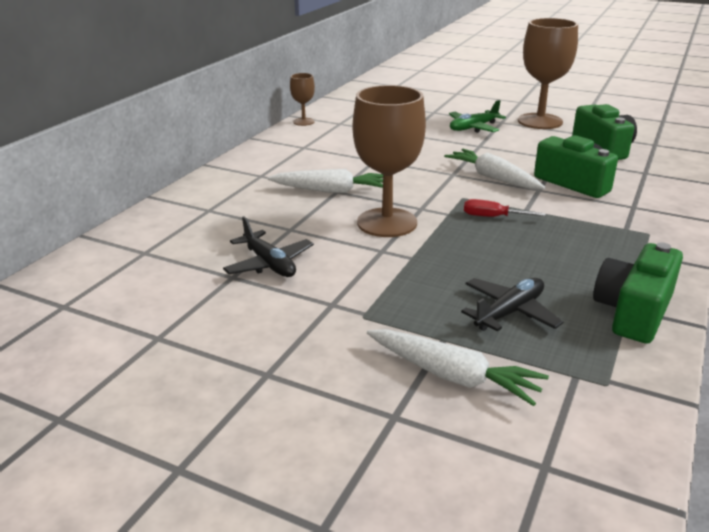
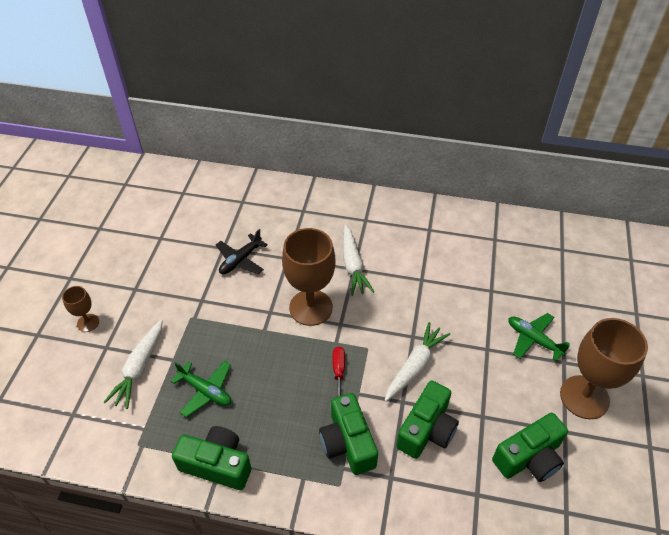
camera: 75 degrees right, 20 degrees up
(303, 122) = (486, 215): brown goblet -> brown goblet (88, 323)
(509, 312) = (205, 391): black plane -> green plane
(593, 223) = (347, 443): none -> green camera

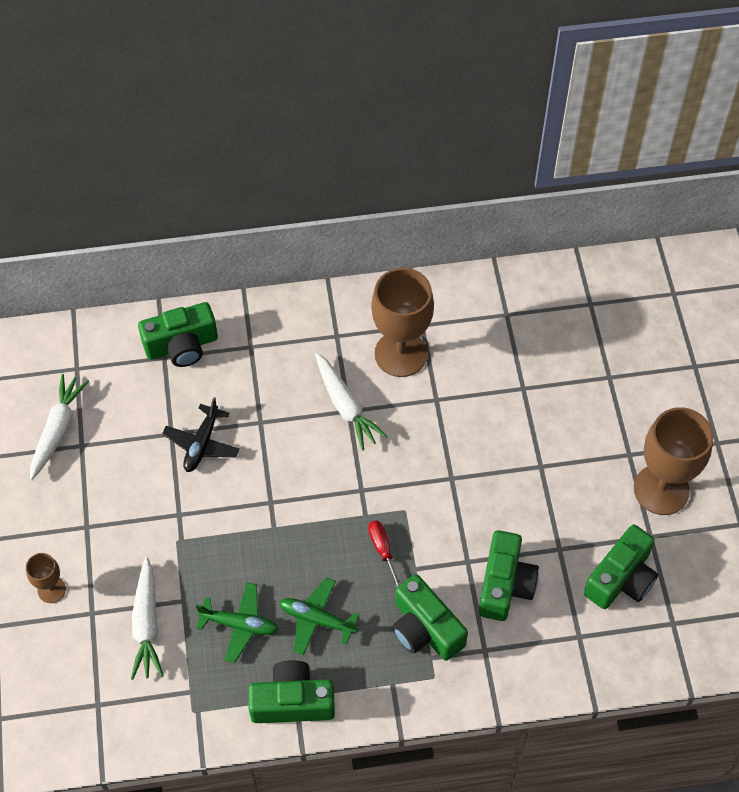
camera: 20 degrees left, 10 degrees up
(257, 198) = (182, 346): none -> green camera
(311, 307) = (317, 480): brown goblet -> brown goblet (401, 354)
(415, 366) = (466, 514): white carrot -> white carrot (58, 430)
(533, 340) = (589, 437): green plane -> green plane (316, 619)

